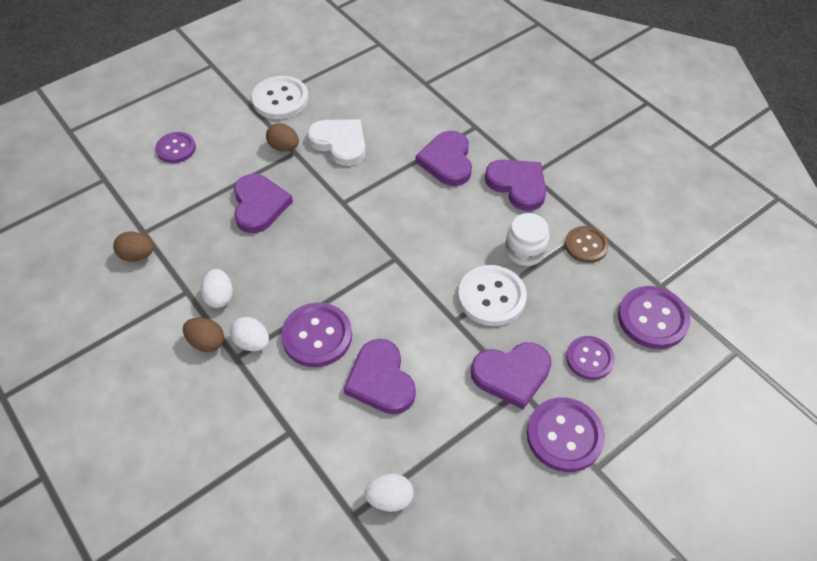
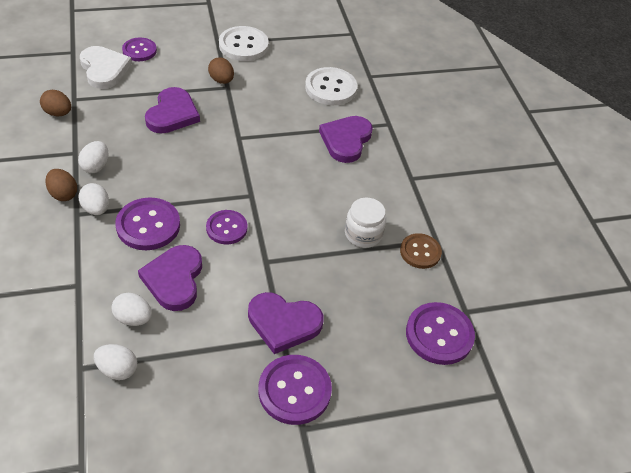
camera: 20 degrees right, 5 degrees down
(340, 143) = (267, 94): white heart -> white heart (104, 69)
(369, 439) = (133, 318): none -> white egg
(491, 297) = (309, 257): white button -> white button (330, 88)
(517, 185) = (393, 182): purple heart -> none
(589, 358) = (359, 341): purple button -> purple button (226, 228)

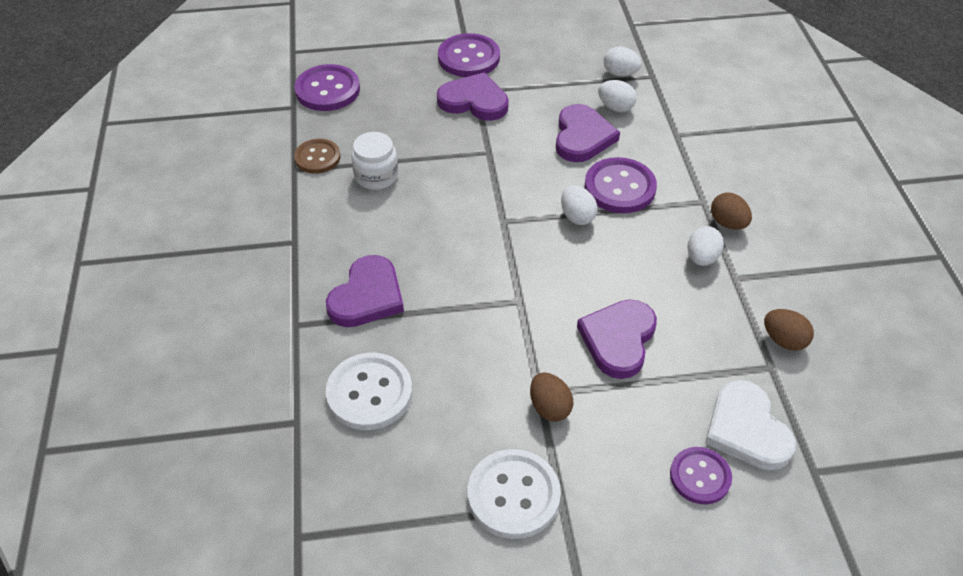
camera: 170 degrees left, 0 degrees up
(96, 209) = (683, 206): white egg -> white egg (577, 216)
(226, 228) = (531, 184): purple button -> none

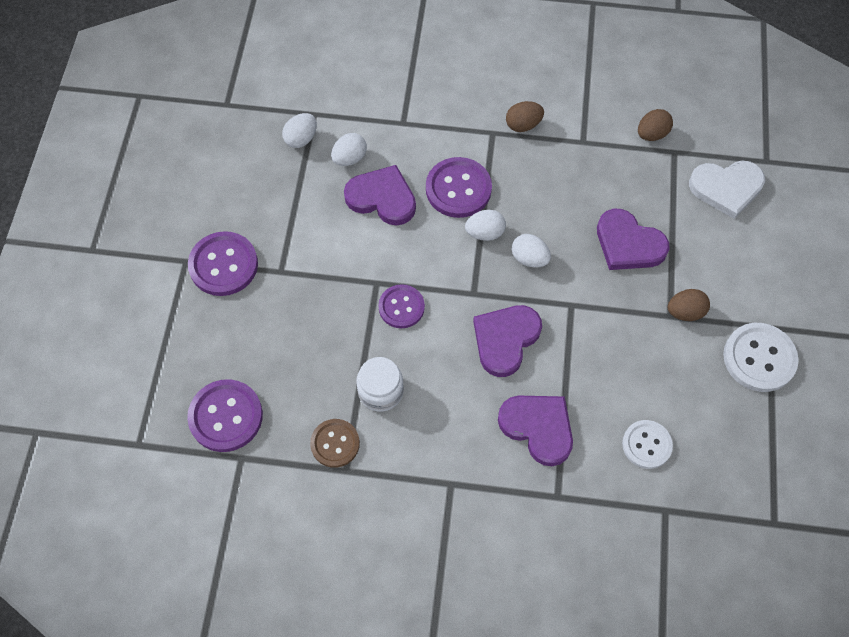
camera: 75 degrees left, 15 degrees up
(369, 393) = (646, 445): white button -> white button, size x0.66
(474, 101) = (296, 277): purple heart -> purple heart (505, 340)
(700, 476) = (761, 231): purple button -> purple button (401, 307)
(701, 258) = (556, 157): white egg -> white egg (529, 258)

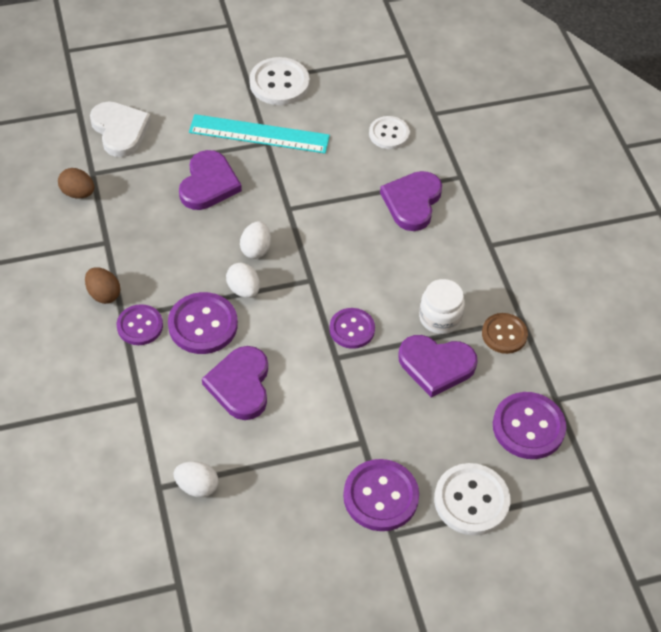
camera: 115 degrees left, 10 degrees down
(182, 334) = (471, 500): none -> white button
(349, 158) = (204, 431): white egg -> none
(477, 142) = (140, 326): none -> purple button
(505, 340) = (345, 244): purple heart -> purple heart (436, 365)
(685, 312) = (259, 134): brown egg -> turquoise ruler

